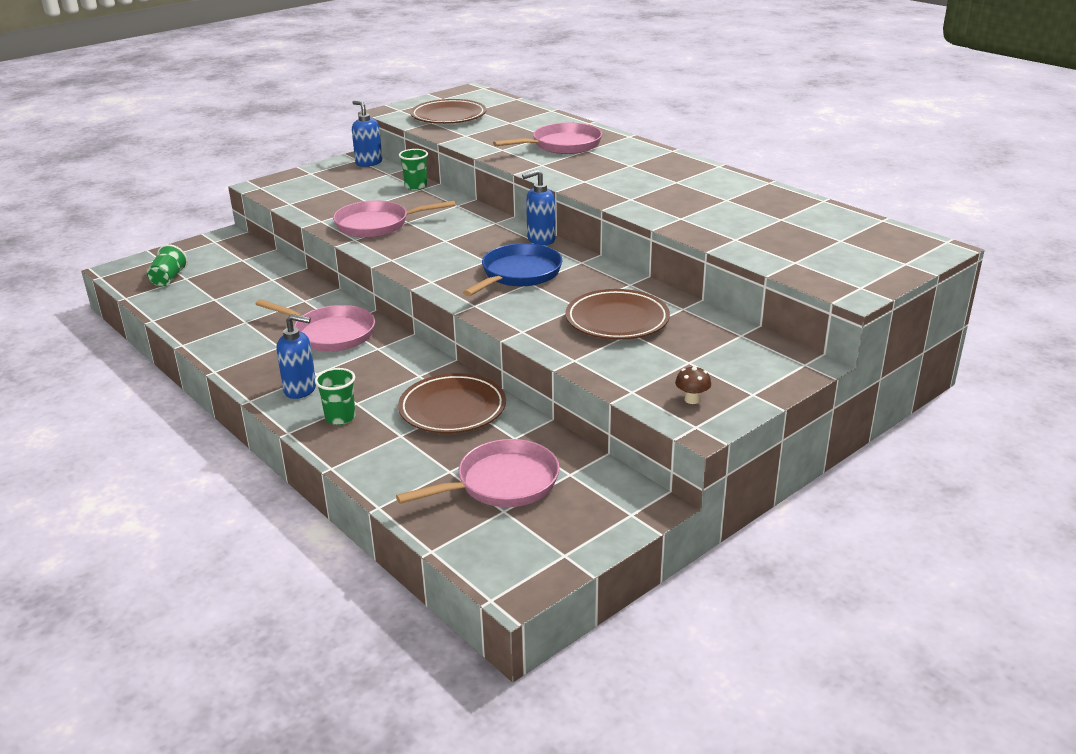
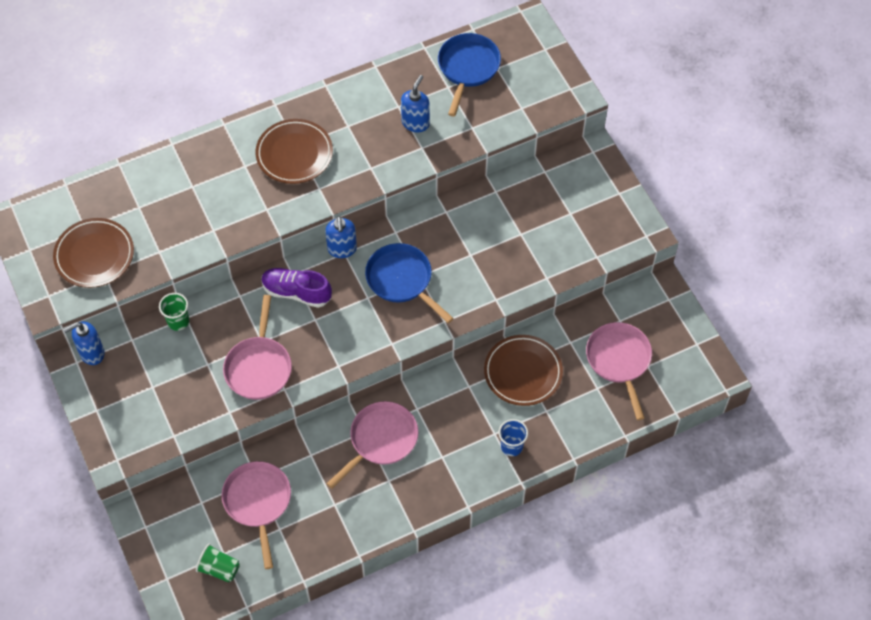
camera: 75 degrees left, 30 degrees up
(300, 389) = (463, 469): blue soap dispenser -> blue soap dispenser (415, 123)
(340, 417) = (511, 446): green cup -> blue cup
(474, 227) = (296, 292): none -> purple shoe
(562, 145) = (224, 181): pink pan -> pink pan (258, 503)
(617, 320) = (499, 236): brown plate -> brown plate (294, 154)
(692, 399) = (616, 227): brown mushroom -> none
(820, 225) = (467, 68): none -> blue pan

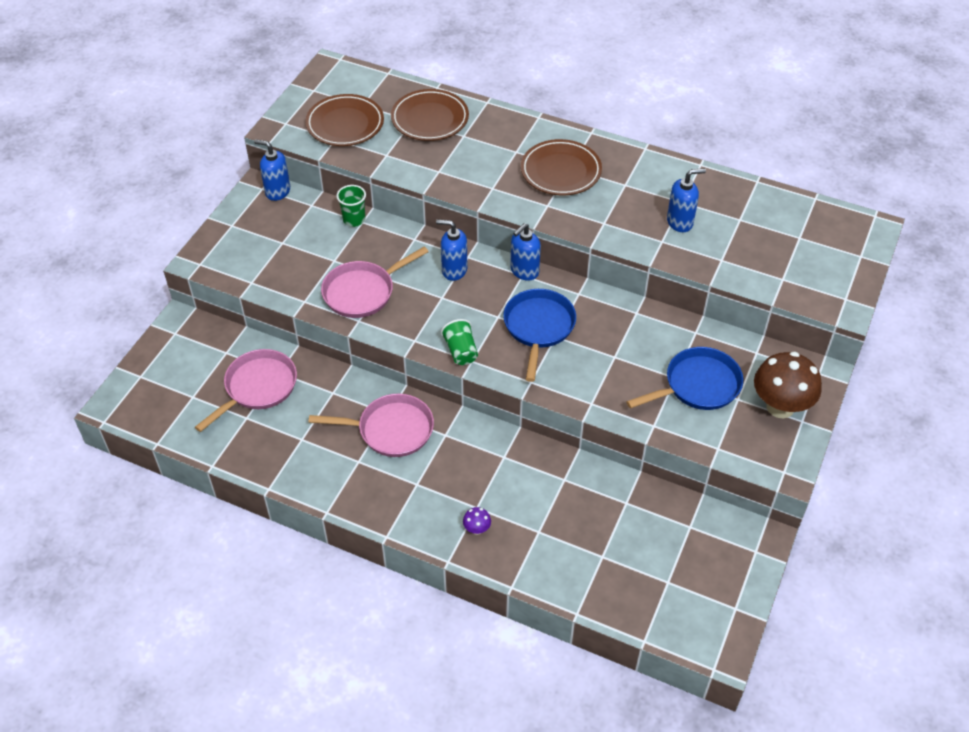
camera: 50 degrees right, 10 degrees down
(219, 568) = (176, 403): green cup -> green cup (460, 351)
(296, 292) = (454, 270): purple shoe -> blue soap dispenser
(467, 68) = (774, 220): blue pan -> blue pan (697, 385)
(511, 446) = (477, 529): blue cup -> purple mushroom
(523, 372) = (558, 487): brown plate -> brown plate (430, 119)
(598, 195) = (780, 407): none -> brown mushroom
(619, 361) = (648, 555): pink pan -> none

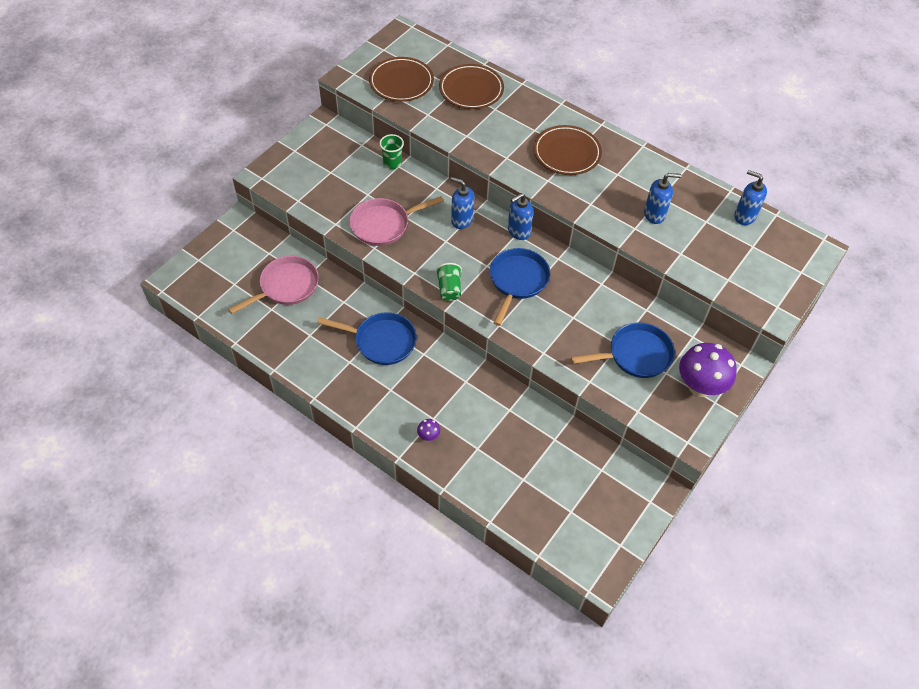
camera: 10 degrees right, 5 degrees up
(277, 191) = (337, 129): blue soap dispenser -> blue soap dispenser (744, 216)
(390, 430) = (381, 341): pink pan -> blue pan
(780, 407) = (700, 386): brown mushroom -> purple mushroom

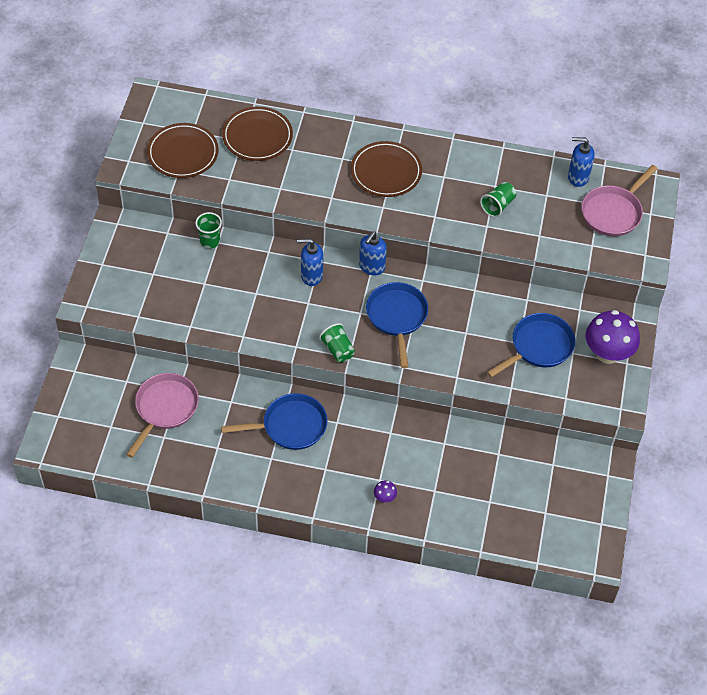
camera: 25 degrees left, 0 degrees up
(384, 225) = (238, 309): pink pan -> pink pan (613, 212)
(654, 214) = (498, 205): blue soap dispenser -> green cup

